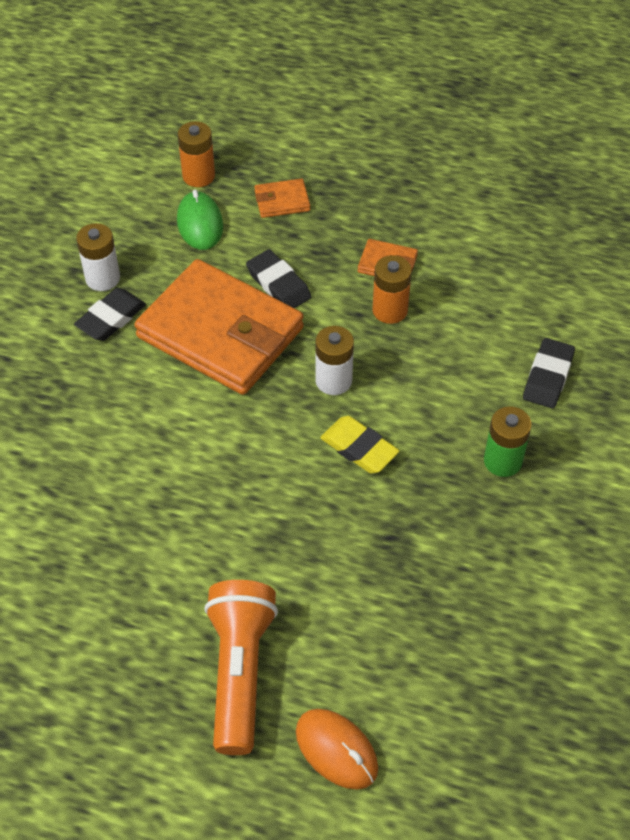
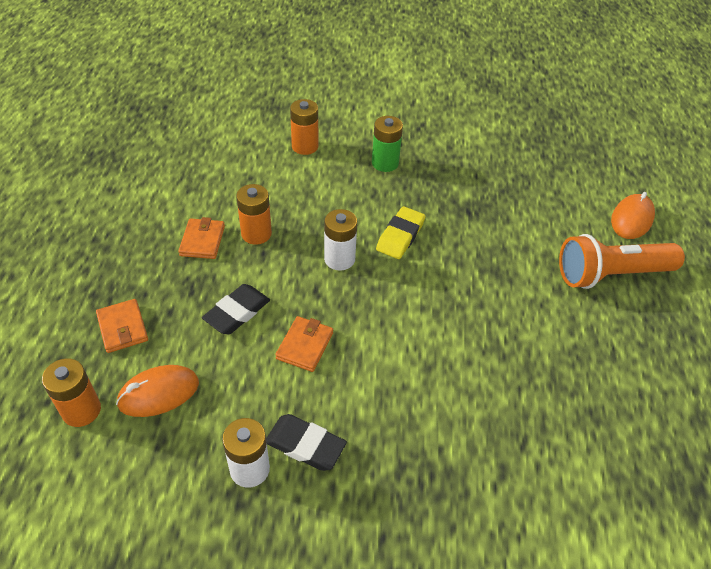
camera: 105 degrees left, 5 degrees down
(200, 224) = (159, 393): green mouse -> orange mouse
(220, 332) = (304, 346): orange wallet -> orange wallet, size x0.40
(548, 377) = (305, 146): black eraser -> orange battery

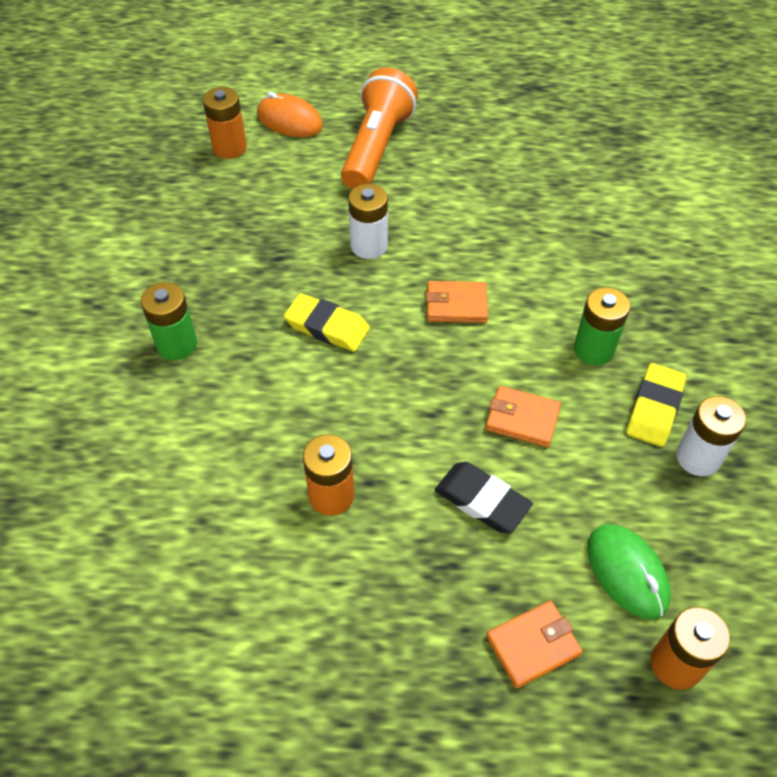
camera: 90 degrees left, 5 degrees up
(159, 393) = (627, 572): orange mouse -> green mouse
(202, 241) = (350, 568): orange wallet -> orange wallet (456, 305)
(305, 146) = (128, 449): orange battery -> orange battery (229, 148)
(305, 445) = (654, 408): black eraser -> yellow eraser
(339, 259) = (374, 391): white battery -> white battery (369, 246)
(373, 408) = (593, 349): none -> green battery
(611, 274) = (376, 147): orange flashlight -> orange flashlight turned 150 degrees counterclockwise

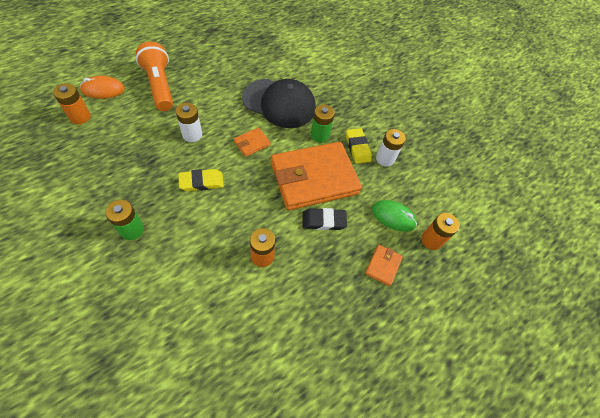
camera: 45 degrees left, 5 degrees up
(522, 419) = (314, 178): orange wallet -> orange wallet, size x2.48
(559, 259) = (279, 103): none -> black cap

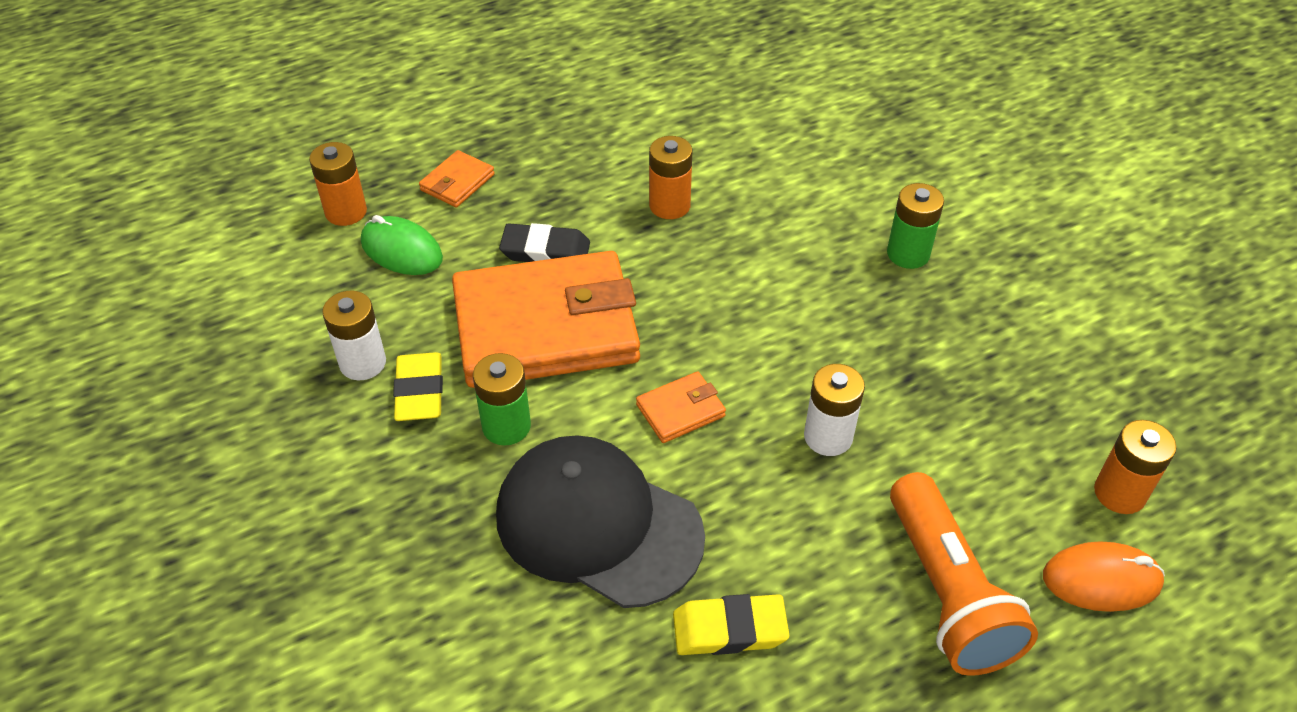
camera: 165 degrees left, 10 degrees down
(201, 182) = (791, 329): yellow eraser -> yellow eraser (729, 629)

